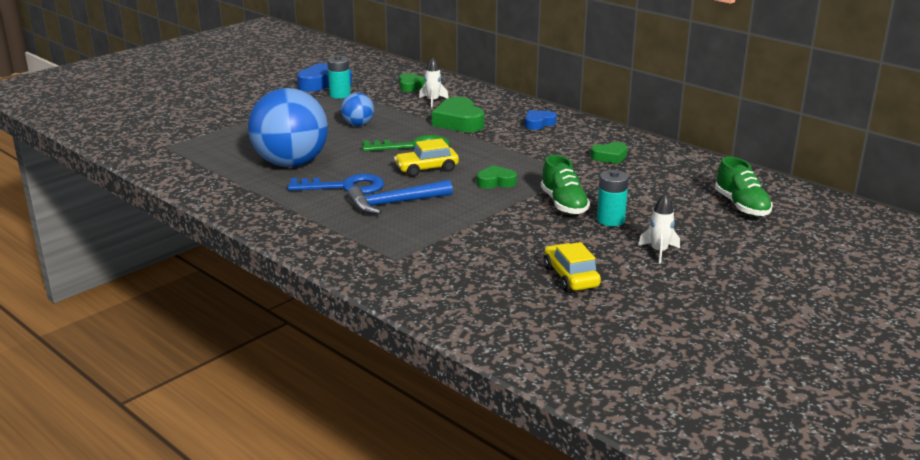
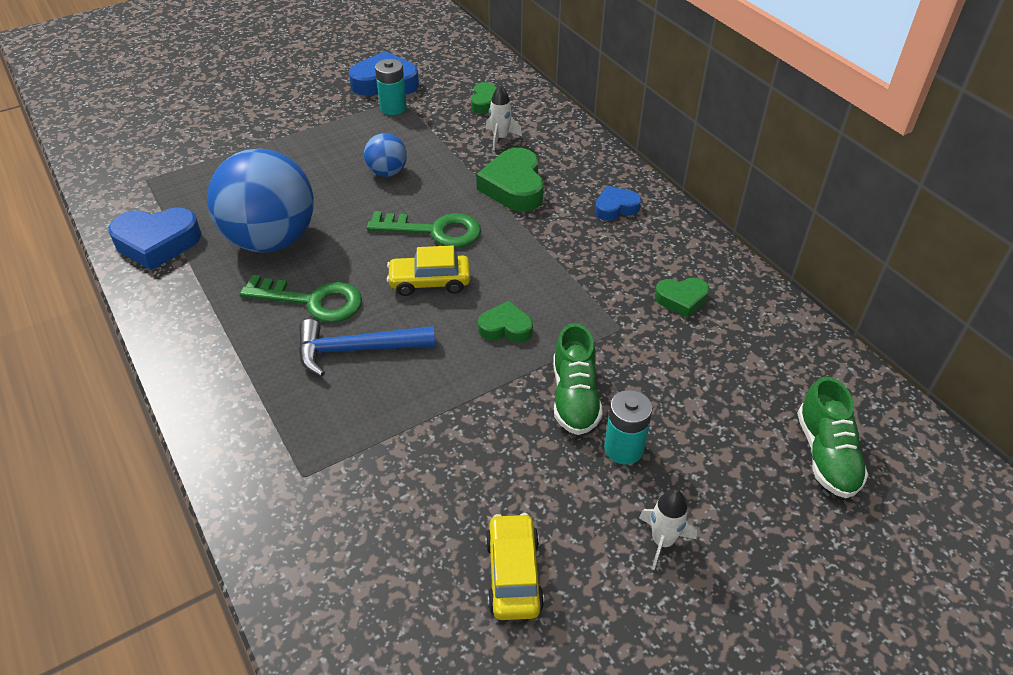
camera: 15 degrees right, 20 degrees up
(200, 175) = (157, 243): none -> blue heart
(345, 187) = (312, 301): blue key -> green key

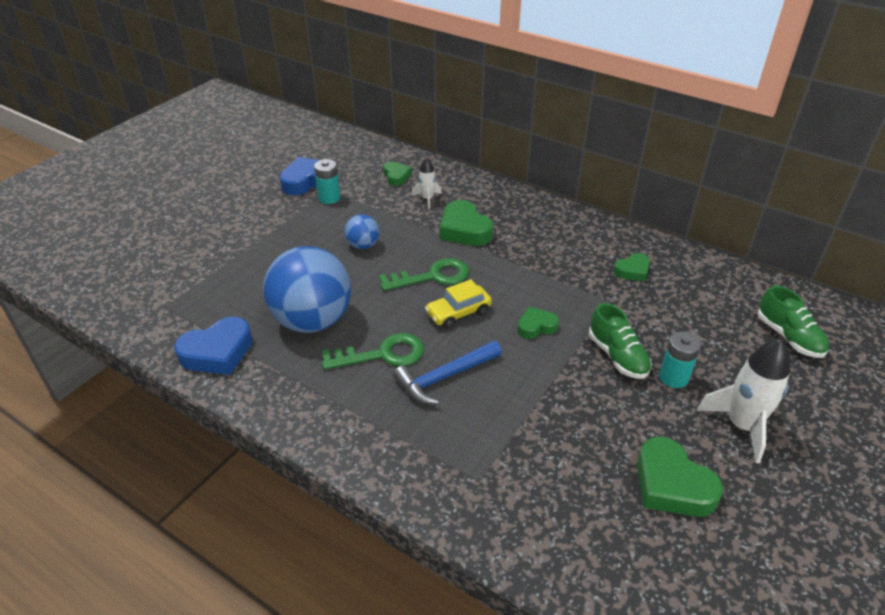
camera: 25 degrees left, 5 degrees down
(513, 574) = (672, 484): yellow car -> green heart
(615, 208) = (544, 224): blue heart -> none
(662, 541) = (742, 425): white rocket -> white rocket, size x1.83

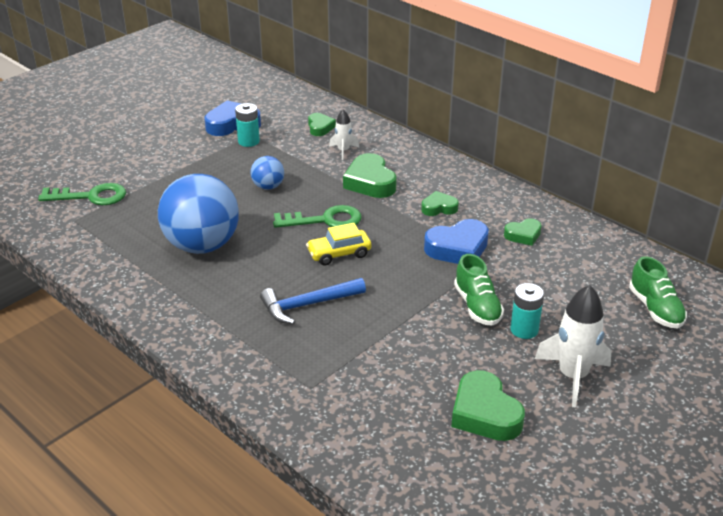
camera: 10 degrees right, 5 degrees down
(217, 352) = (111, 262): blue heart -> blue heart (458, 248)
(382, 354) = (257, 280): green key -> green key (91, 196)
(536, 326) = (409, 273): green heart -> green heart (439, 208)

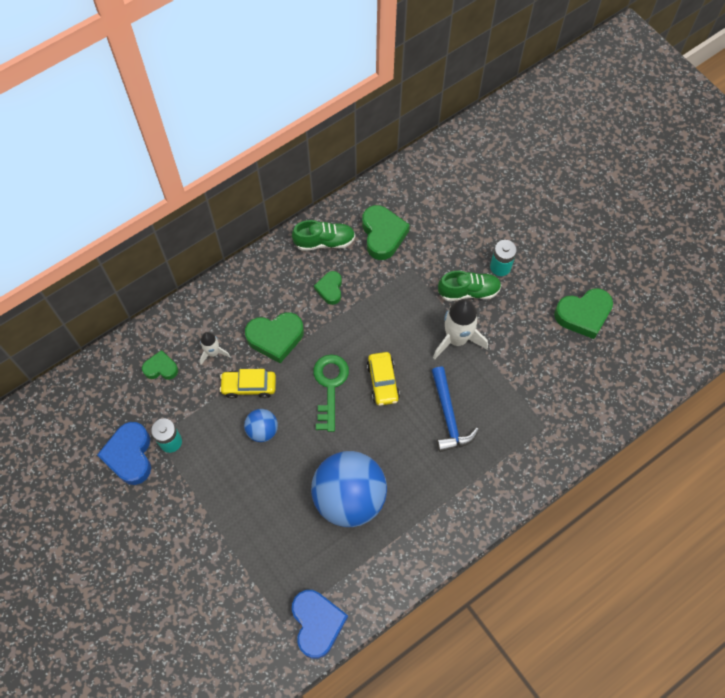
camera: 80 degrees left, 30 degrees up
(91, 196) = (241, 607): green key -> none
(313, 174) = (249, 386): none -> yellow car
(458, 248) = (392, 288): blue heart -> blue heart (317, 623)
(523, 235) = (383, 235): green heart -> green heart, size x1.70
(572, 376) = (553, 250): white rocket -> white rocket (456, 339)
(655, 309) = (489, 175): green shoe -> green shoe (324, 241)

